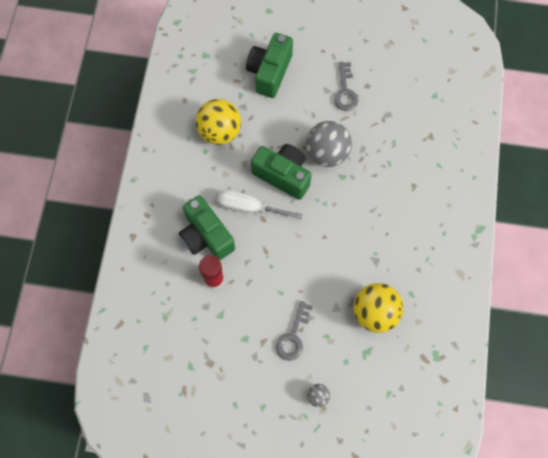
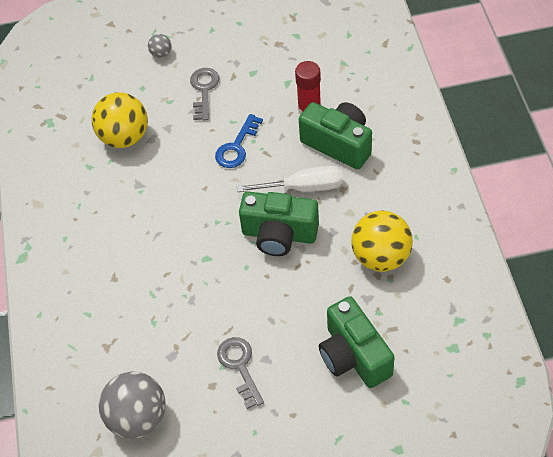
camera: 165 degrees right, 15 degrees down
(269, 72) = (353, 355): green camera -> green camera turned 150 degrees clockwise
(286, 265) = (237, 147): none -> blue key
(327, 153) = (235, 278): grey ball -> grey ball (137, 417)

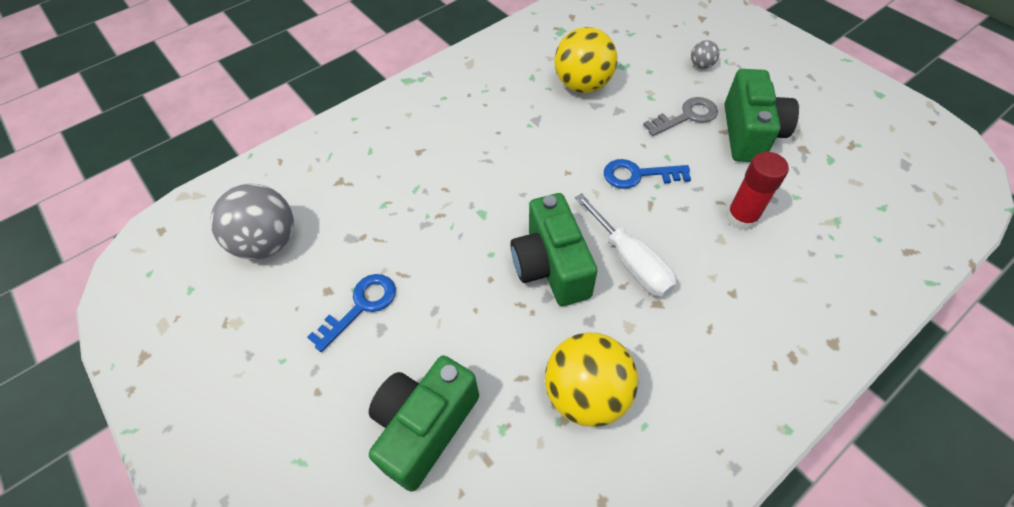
camera: 60 degrees right, 0 degrees up
(239, 366) = (361, 306): grey key -> blue key
(338, 144) = (717, 269): green camera -> green camera (749, 133)

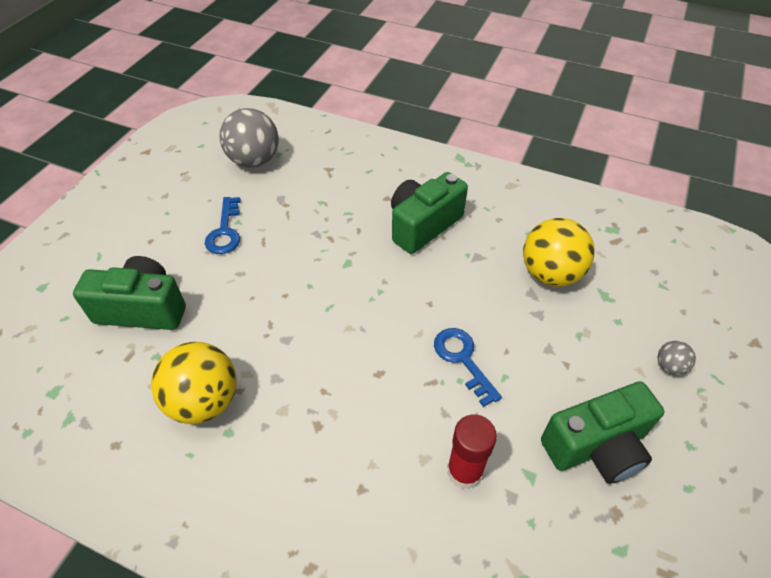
camera: 60 degrees right, 5 degrees down
(361, 306) = (225, 231): blue key -> blue key turned 75 degrees clockwise
(551, 266) = (318, 330): green camera -> green camera (423, 225)
(630, 261) = (353, 388): white screwdriver -> none
(687, 116) = (576, 376): grey key -> none

